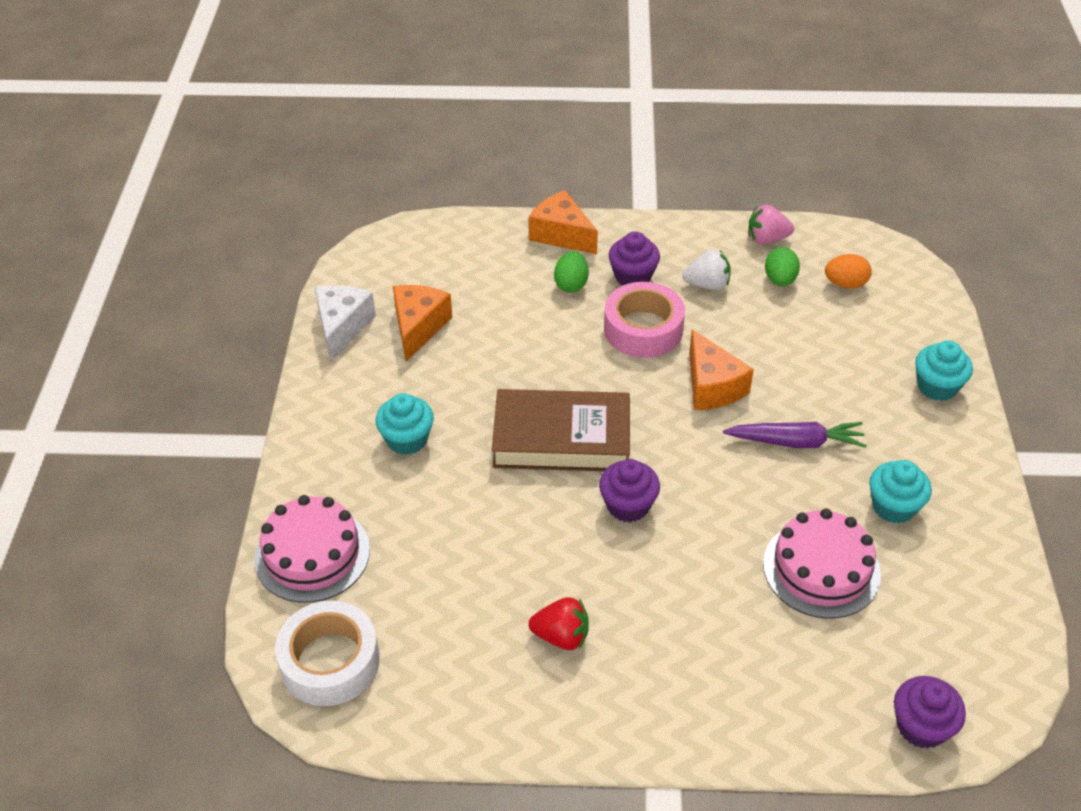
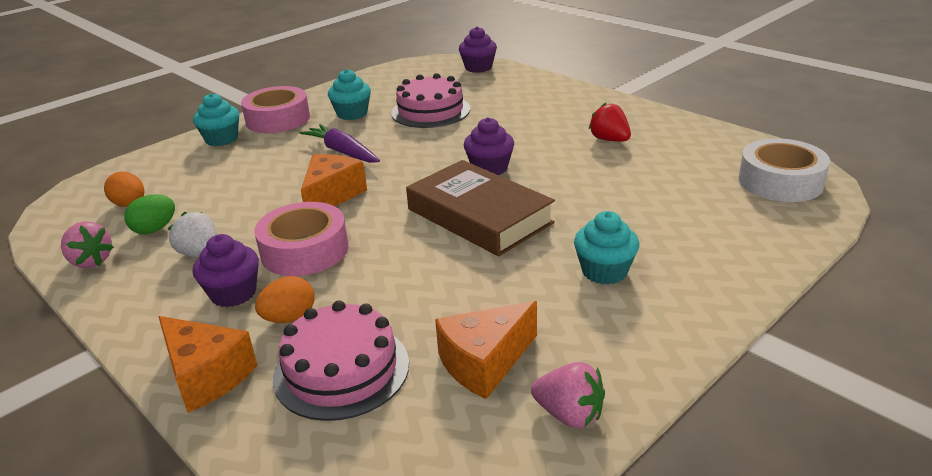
camera: 135 degrees left, 15 degrees down
(312, 554) = (757, 236): pink cake -> pink cake (341, 370)
(342, 327) = (569, 414): white cheese -> pink strawberry
(561, 234) = (207, 376): orange cheese -> orange cheese turned 45 degrees counterclockwise
(571, 284) = (289, 318): green egg -> orange egg
(948, 447) = (278, 119): none -> pink tape

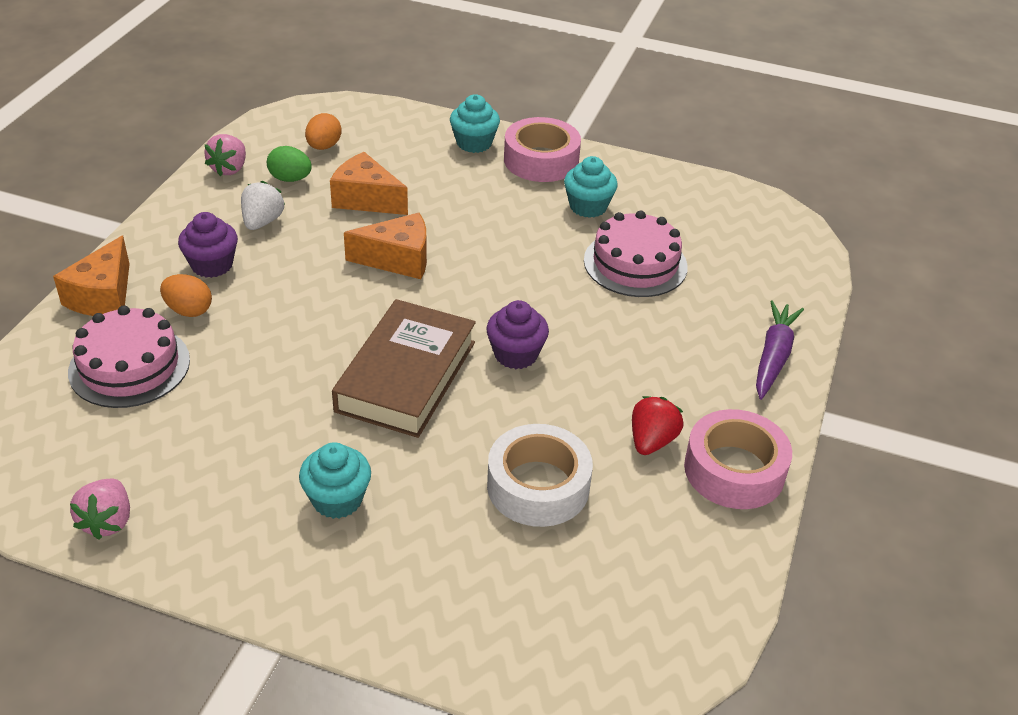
camera: 60 degrees right, 10 degrees up
(304, 250) = (292, 279): pink tape -> pink tape (734, 470)
(342, 152) = (493, 233): purple carrot -> purple carrot (773, 356)
(478, 68) = (797, 264): purple cupcake -> none
(484, 363) = (162, 449): orange cheese -> orange cheese (366, 199)
(780, 181) = (625, 635): white tape -> white tape (538, 486)

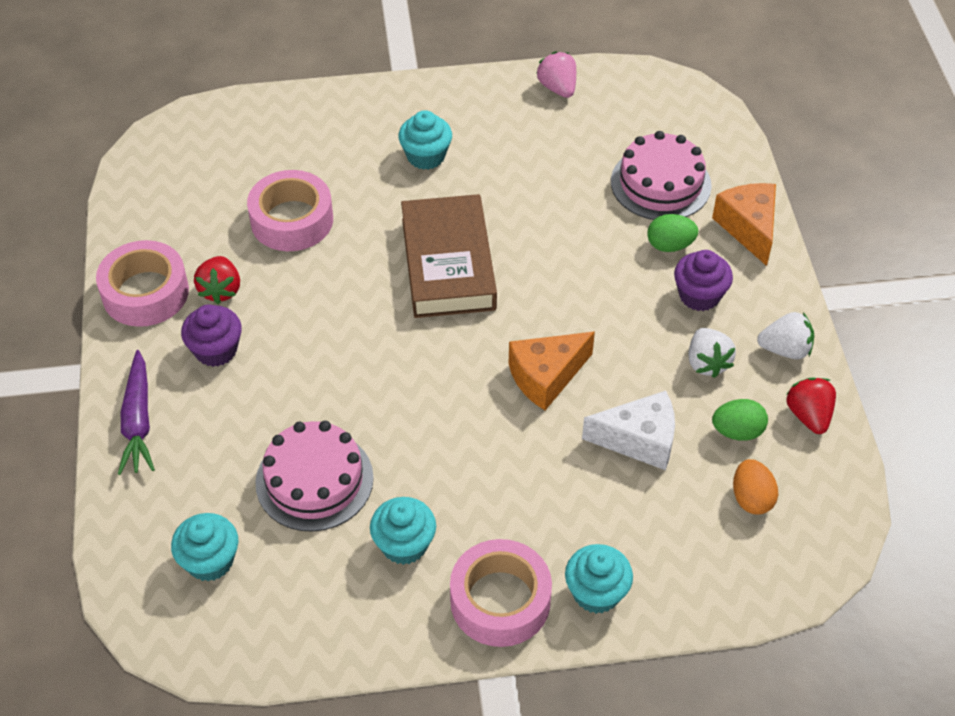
camera: 155 degrees right, 10 degrees up
(189, 310) = (670, 245): orange egg -> green egg
(193, 208) = (785, 349): none -> white strawberry
(229, 169) = (808, 415): pink strawberry -> red strawberry
(366, 199) = (639, 440): orange cheese -> white cheese
(516, 354) = (372, 322): purple cupcake -> purple cupcake (216, 350)
(538, 486) = (292, 220): white tape -> pink tape
(740, 246) = (210, 561): none -> turquoise cupcake

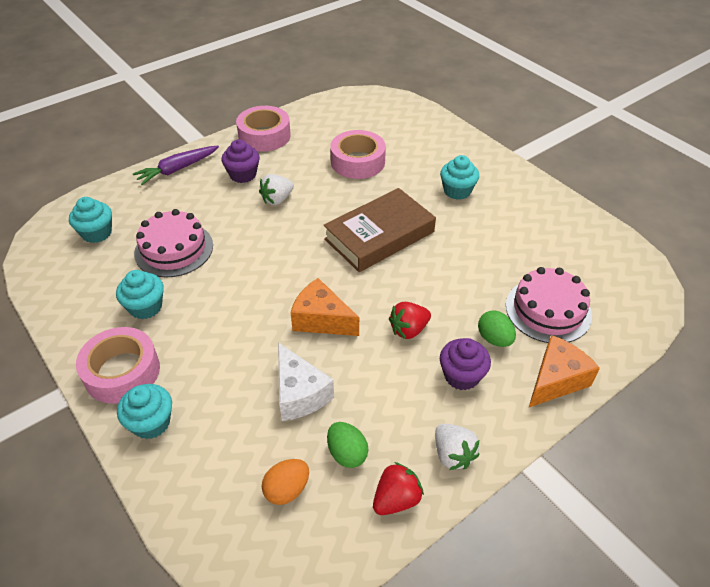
camera: 60 degrees right, 5 degrees down
(220, 290) = (286, 159): red strawberry -> red strawberry (408, 330)
(558, 88) = (578, 223): pink strawberry -> none
(707, 363) = (400, 406): white strawberry -> white strawberry (277, 199)

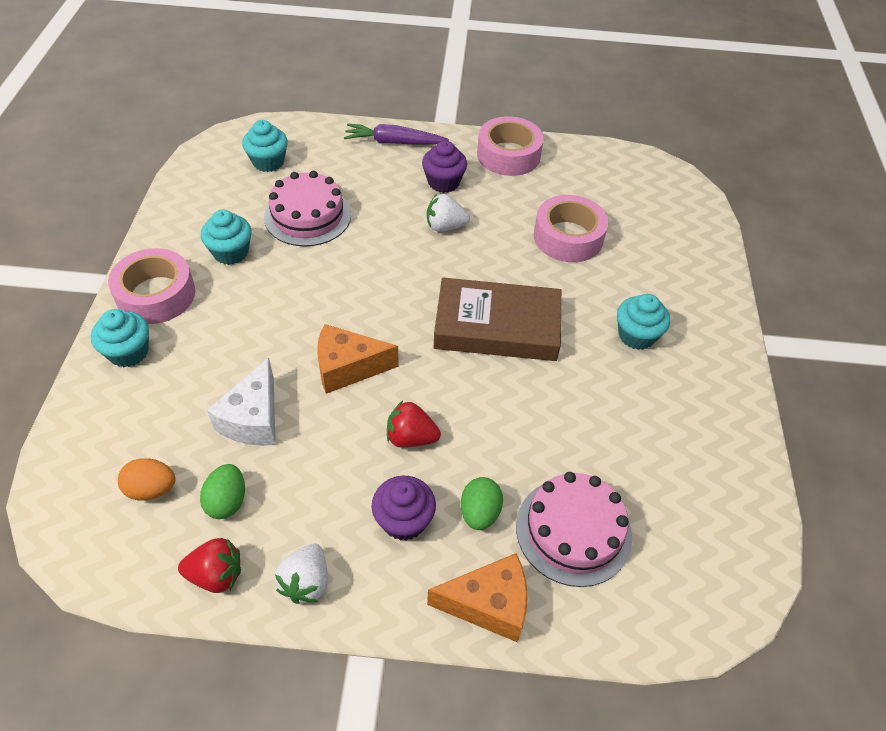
camera: 40 degrees right, 5 degrees up
(321, 320) = (348, 368): orange cheese -> orange cheese turned 75 degrees counterclockwise

